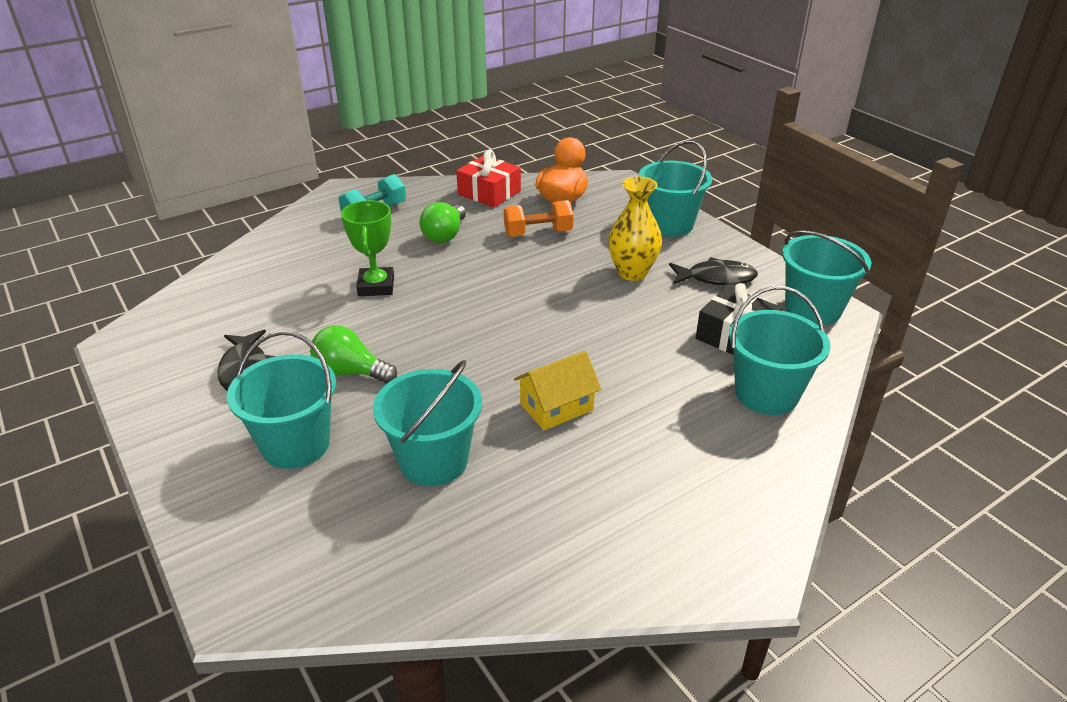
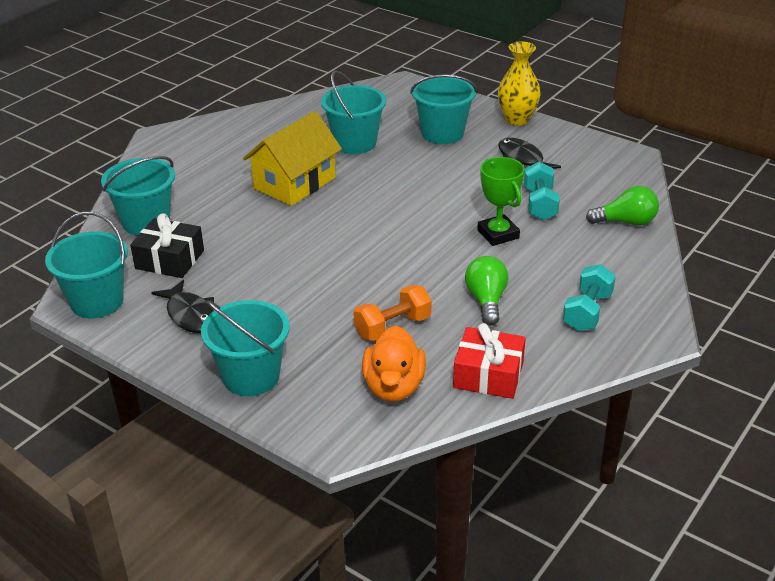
camera: 160 degrees right, 0 degrees up
(299, 307) = (539, 204): none -> turquoise dumbbell
(350, 372) = (450, 172): green light bulb -> green light bulb (626, 222)
(556, 407) = (294, 183): yellow house -> yellow house, size x1.59
(632, 272) = (275, 301): yellow vase -> yellow vase (517, 119)
(716, 278) = (190, 315): black fish -> black fish turned 105 degrees counterclockwise

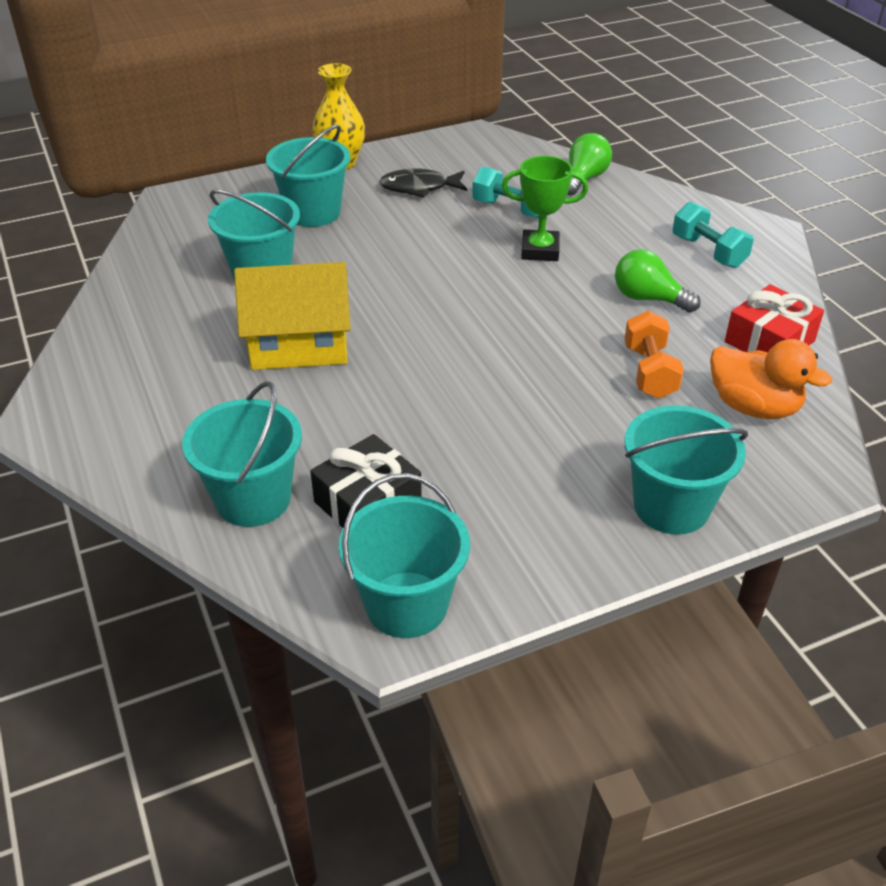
camera: 60 degrees left, 5 degrees up
(190, 315) = (508, 521): black fish -> none
(294, 183) = (299, 344): yellow house -> yellow house turned 75 degrees counterclockwise

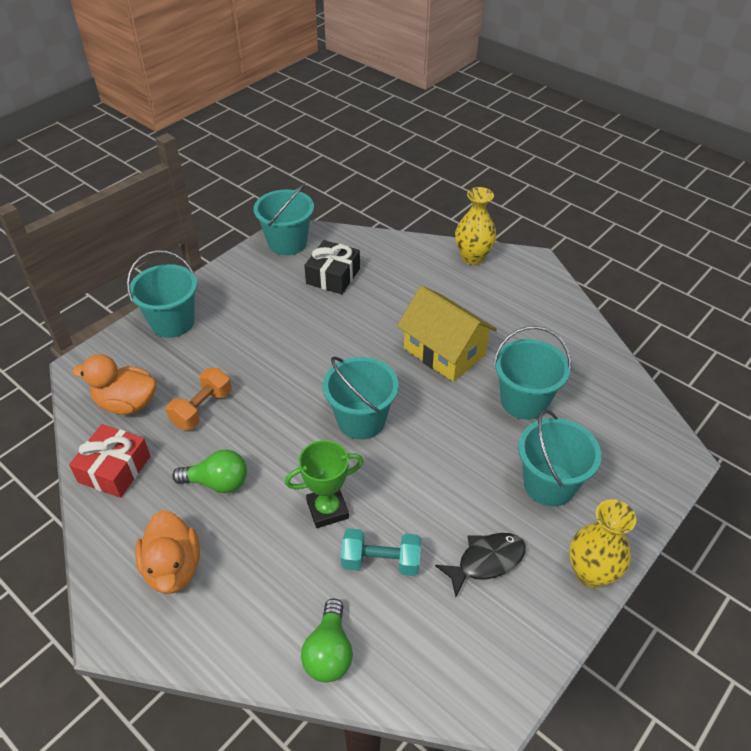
camera: 155 degrees right, 5 degrees up
(119, 459) = (472, 257): none -> yellow vase
(253, 499) = (390, 261): turquoise bucket -> turquoise bucket (361, 420)
(299, 344) = (444, 351): yellow house -> yellow house turned 75 degrees clockwise
(649, 372) = (202, 409): orange dumbbell -> orange dumbbell turned 60 degrees clockwise
(708, 252) = (173, 568): turquoise dumbbell -> orange duck

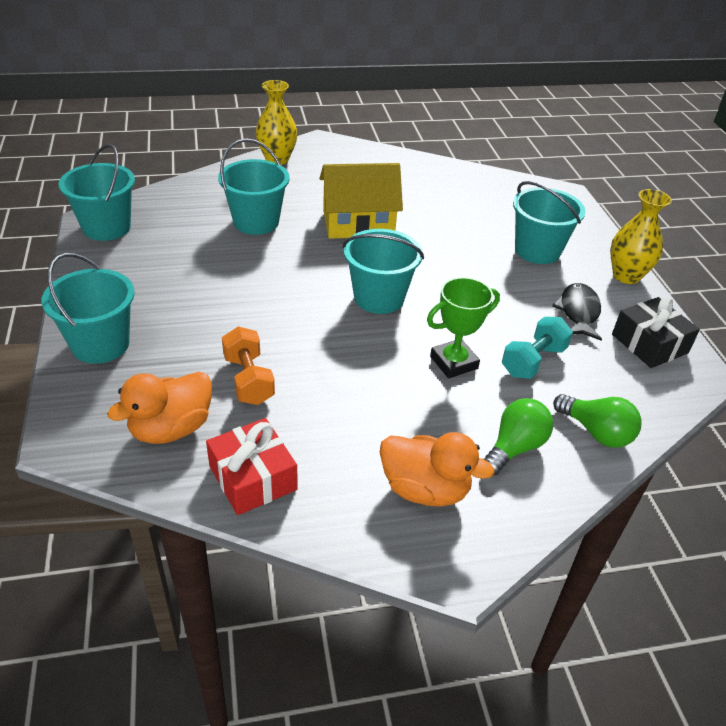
camera: 55 degrees left, 5 degrees down
(217, 482) = (353, 412): green light bulb -> green light bulb (514, 447)
(327, 509) = (454, 362): green trophy -> green trophy turned 45 degrees clockwise
(333, 276) = (191, 227): black gift -> black gift (649, 344)
(524, 401) = (451, 219): turquoise bucket -> turquoise bucket (256, 222)

